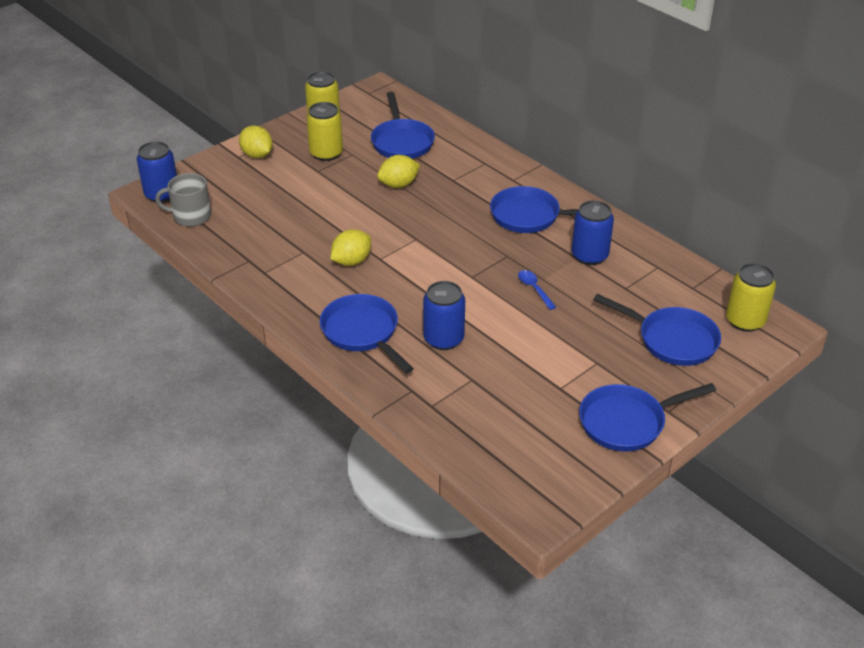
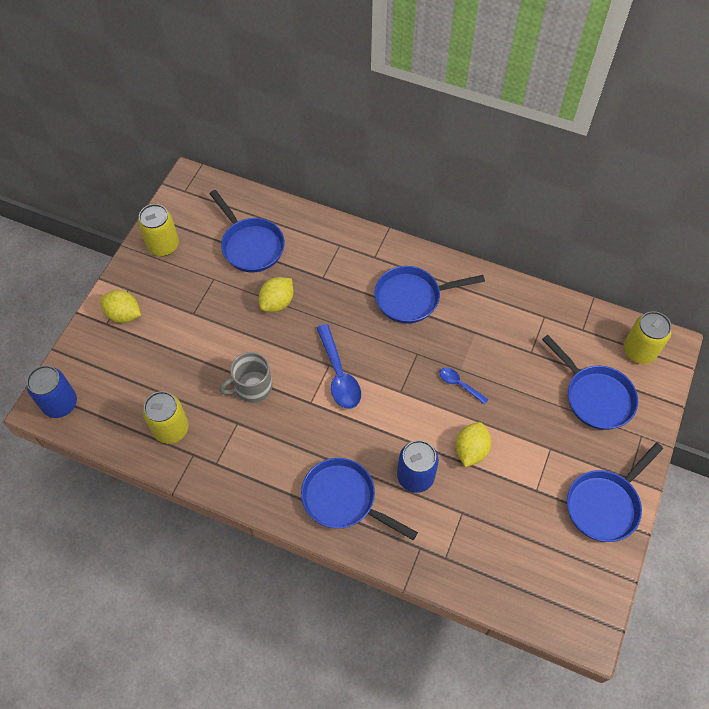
camera: 25 degrees left, 20 degrees up
(191, 216) = (105, 420): grey mug -> grey mug (252, 387)
(326, 153) = (188, 287): yellow can -> yellow can (171, 429)
(351, 261) = (287, 417): yellow lemon -> yellow lemon (471, 450)
(421, 248) = (339, 374): none -> blue spoon
(589, 256) = (484, 326): blue can -> none
(672, 340) = (595, 397): blue pan -> blue pan turned 45 degrees clockwise

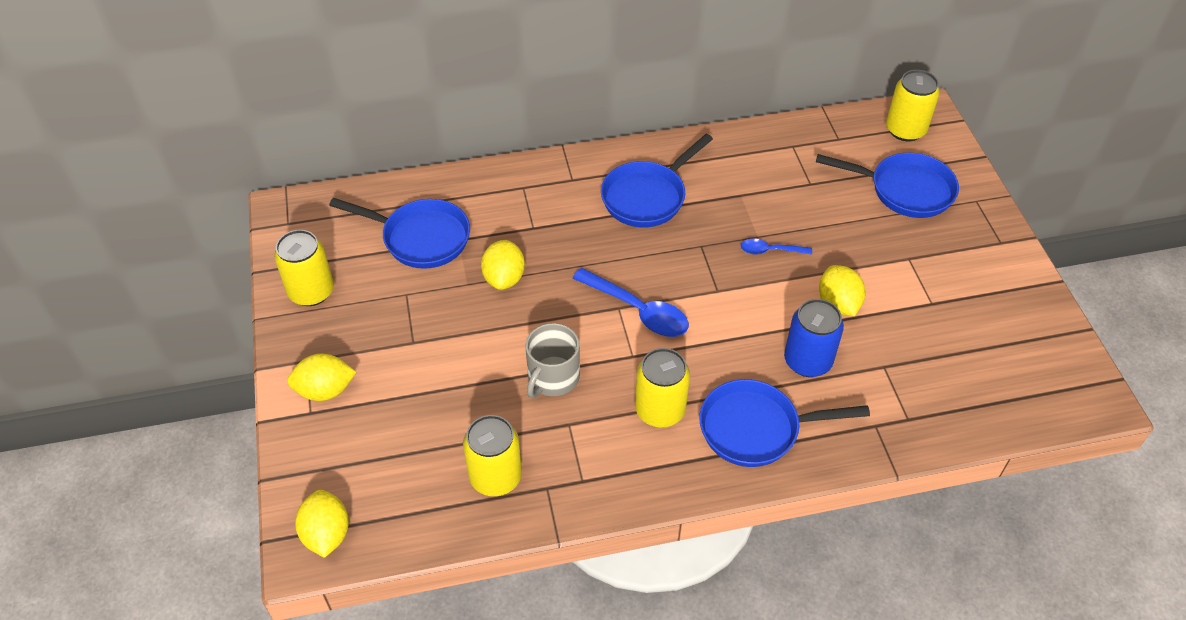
camera: 35 degrees left, 10 degrees down
(60, 403) = (327, 534): blue can -> yellow lemon
(296, 449) = (660, 410): none -> yellow can
(605, 504) = (1003, 278): blue pan -> none

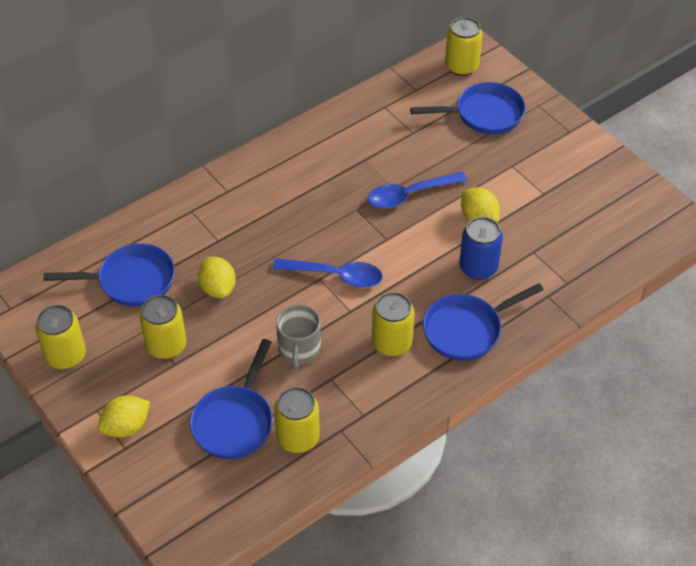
camera: 25 degrees left, 0 degrees up
(327, 534) = (194, 529): yellow lemon -> none
(416, 319) = (166, 346): none -> yellow can
(647, 197) = (294, 185): blue pan -> blue pan (235, 422)
(770, 251) = (409, 195): blue spoon -> blue spoon, size x1.79

